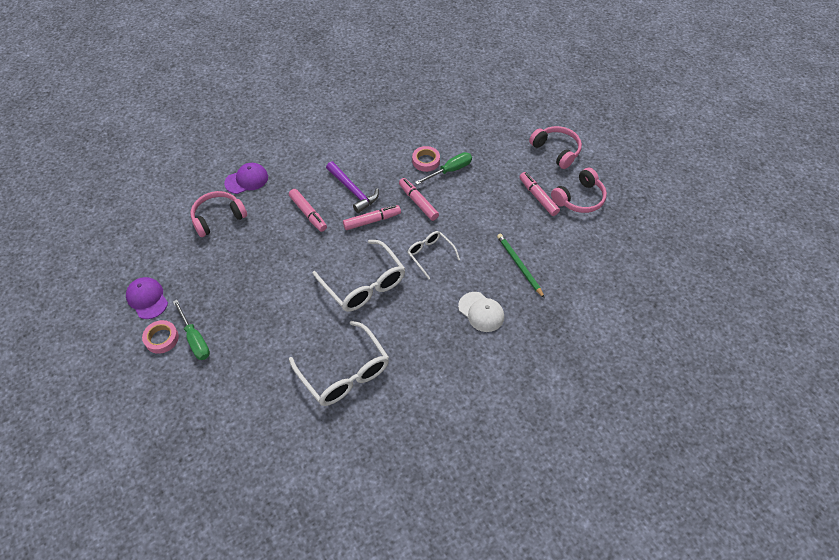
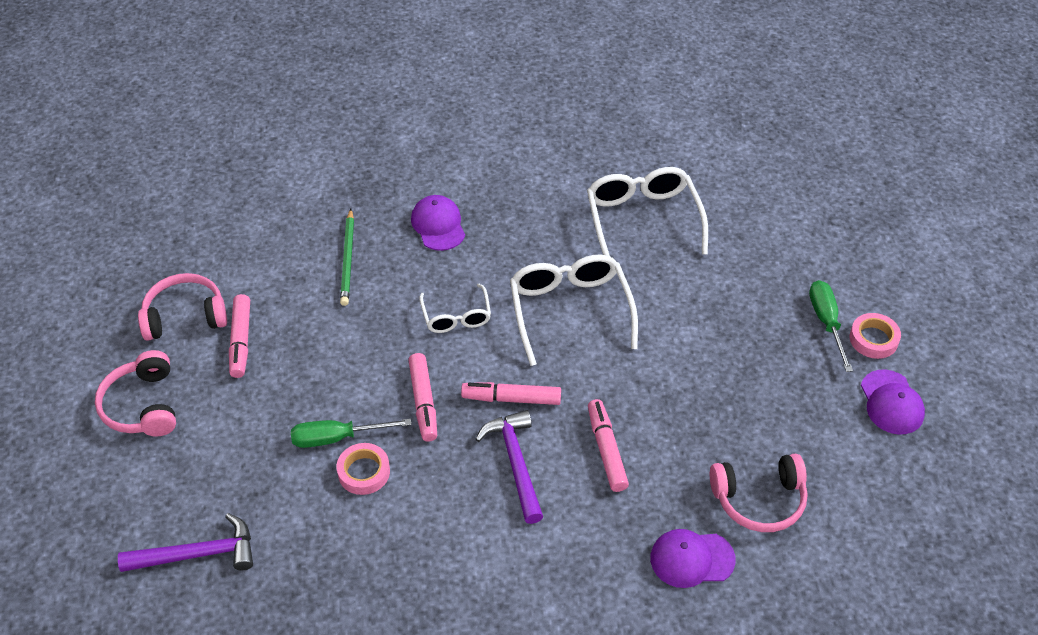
camera: 155 degrees left, 5 degrees down
(474, 107) = (198, 554): none -> purple hammer
(481, 312) = (438, 225): white cap -> purple cap

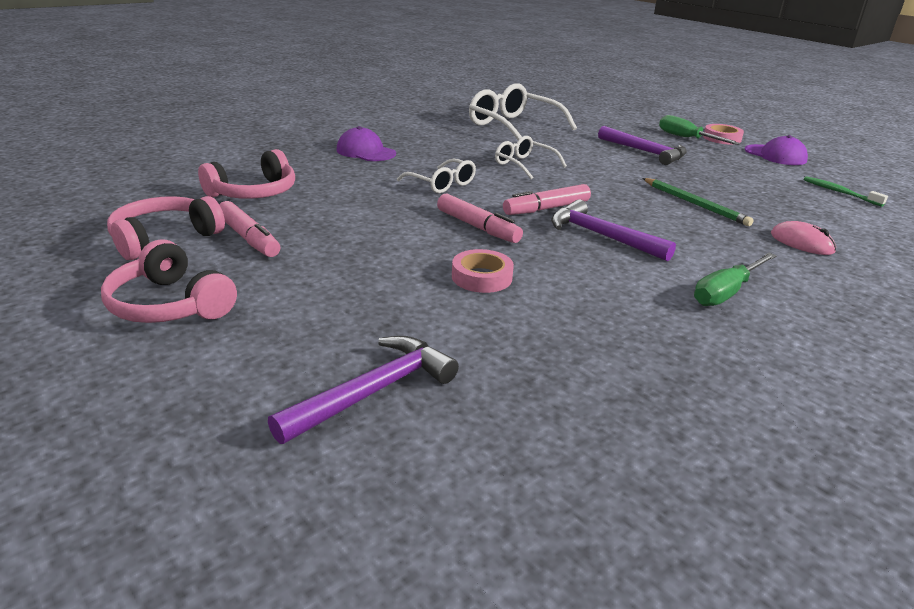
camera: 35 degrees left, 20 degrees down
(337, 438) = (426, 265): green screwdriver -> green screwdriver (726, 292)
(348, 259) = (307, 178): green pencil -> green pencil (695, 204)
(570, 310) = (524, 165): white glasses -> white glasses, size x0.57
(606, 450) = (654, 213): pink marker -> none
(691, 559) = (801, 243): purple cap -> pink mouse
(734, 334) = (645, 152): none -> purple hammer
(759, 500) = (786, 206): pink headphones -> pink headphones (254, 193)
(861, 504) = (839, 192): none -> green toothbrush

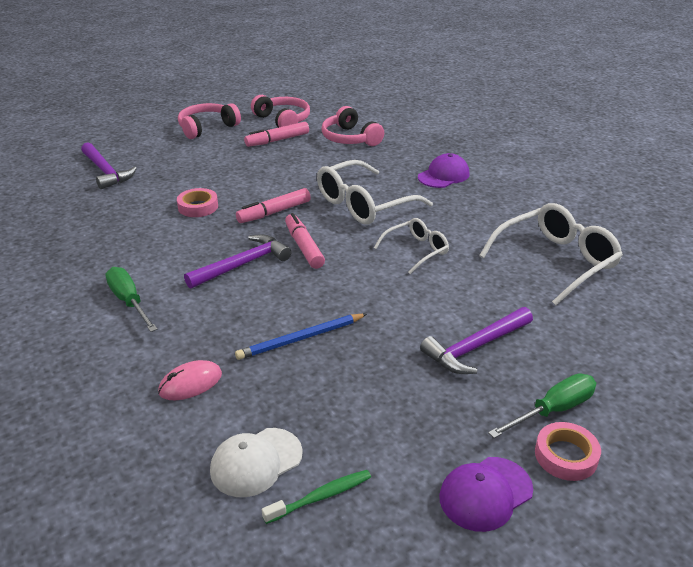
camera: 100 degrees right, 5 degrees up
(442, 184) = (364, 204): white glasses -> white glasses, size x1.74
(695, 204) = (301, 339): green pencil -> blue pencil
(842, 212) = (256, 462): none -> white cap

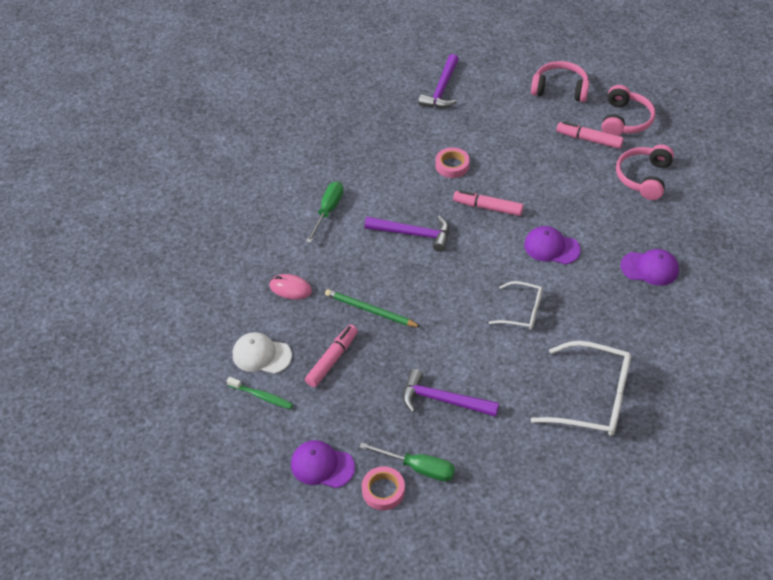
camera: 55 degrees right, 15 degrees up
(301, 339) = (370, 310): blue pencil -> green pencil
(304, 247) = (463, 250): pink marker -> pink marker (332, 359)
(364, 204) = (551, 247): white glasses -> purple cap

